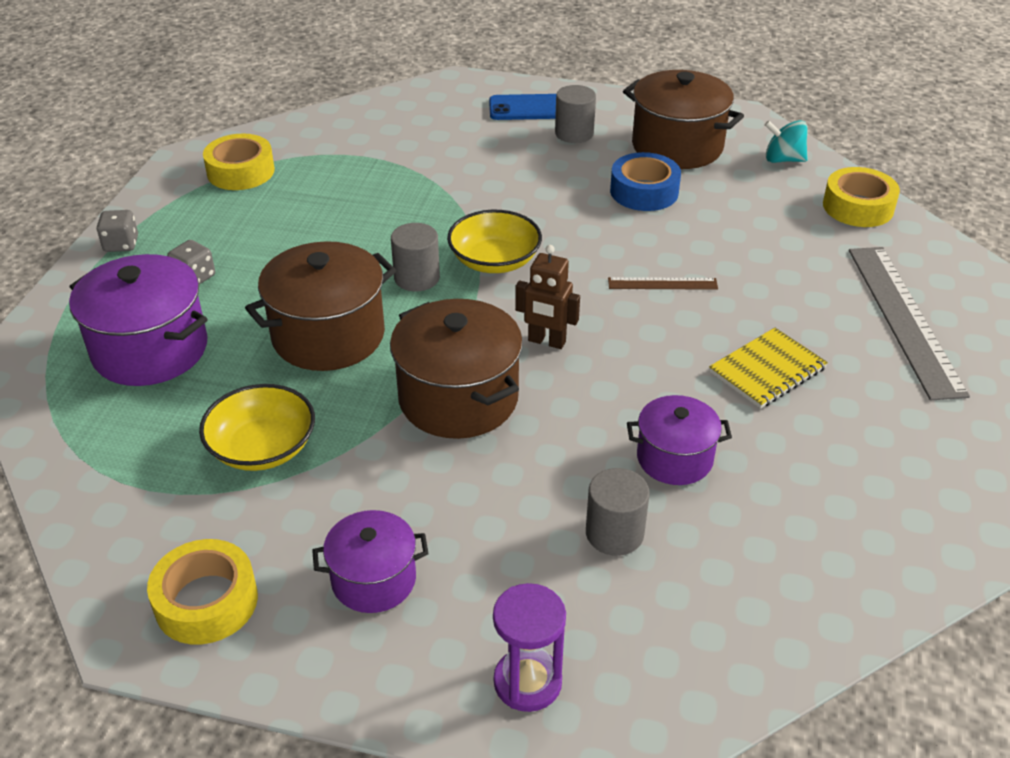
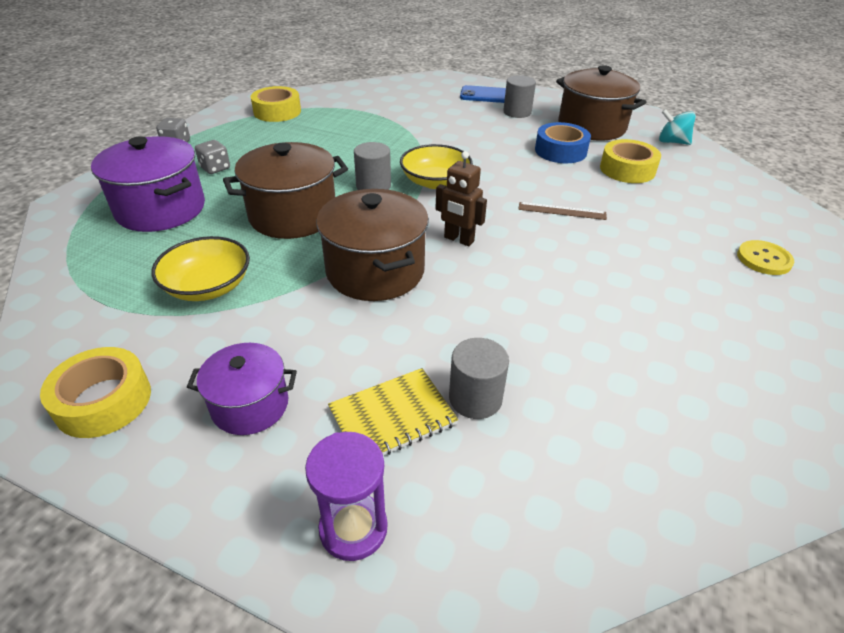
camera: 10 degrees right, 0 degrees up
(674, 458) = (544, 342): purple pot -> none
(767, 370) = (639, 283): yellow notebook -> yellow notebook (392, 417)
(858, 207) = (729, 177): yellow tape -> yellow tape (627, 169)
(903, 319) = (764, 259): grey ruler -> yellow button

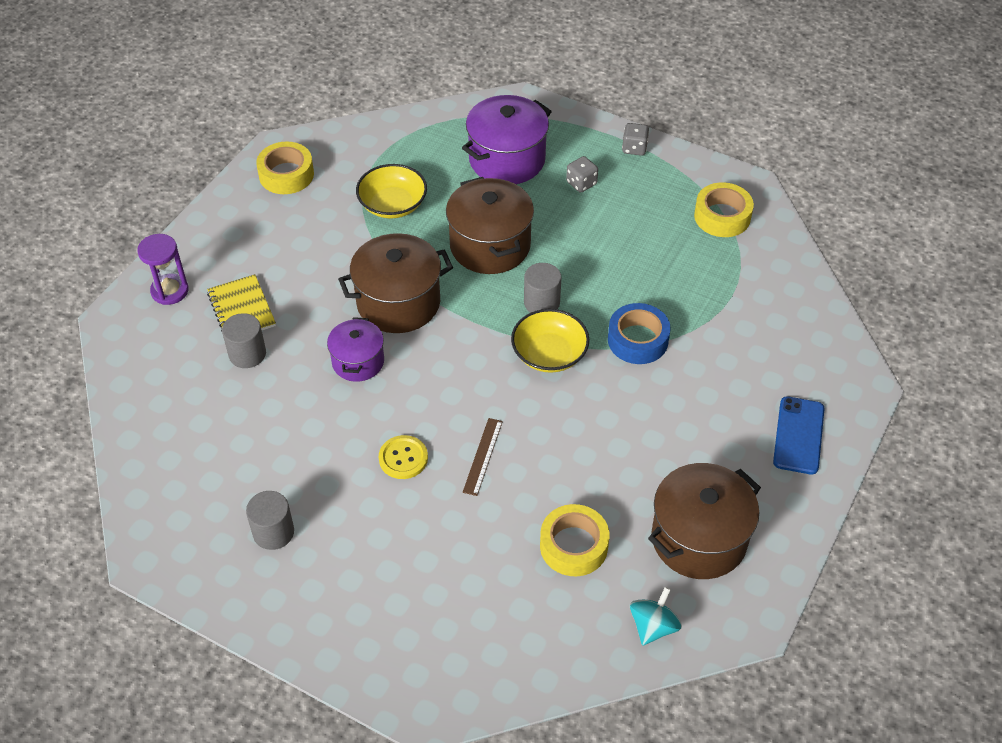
camera: 95 degrees right, 10 degrees up
(250, 405) = (267, 240): purple pot -> purple pot (358, 362)
(458, 239) = (439, 363): brown robot -> none
(517, 112) = (741, 458): grey cylinder -> grey cylinder (273, 532)
(560, 151) = (623, 485): blue tape -> blue tape (637, 340)
(764, 259) = (376, 615): yellow button -> yellow button (403, 458)

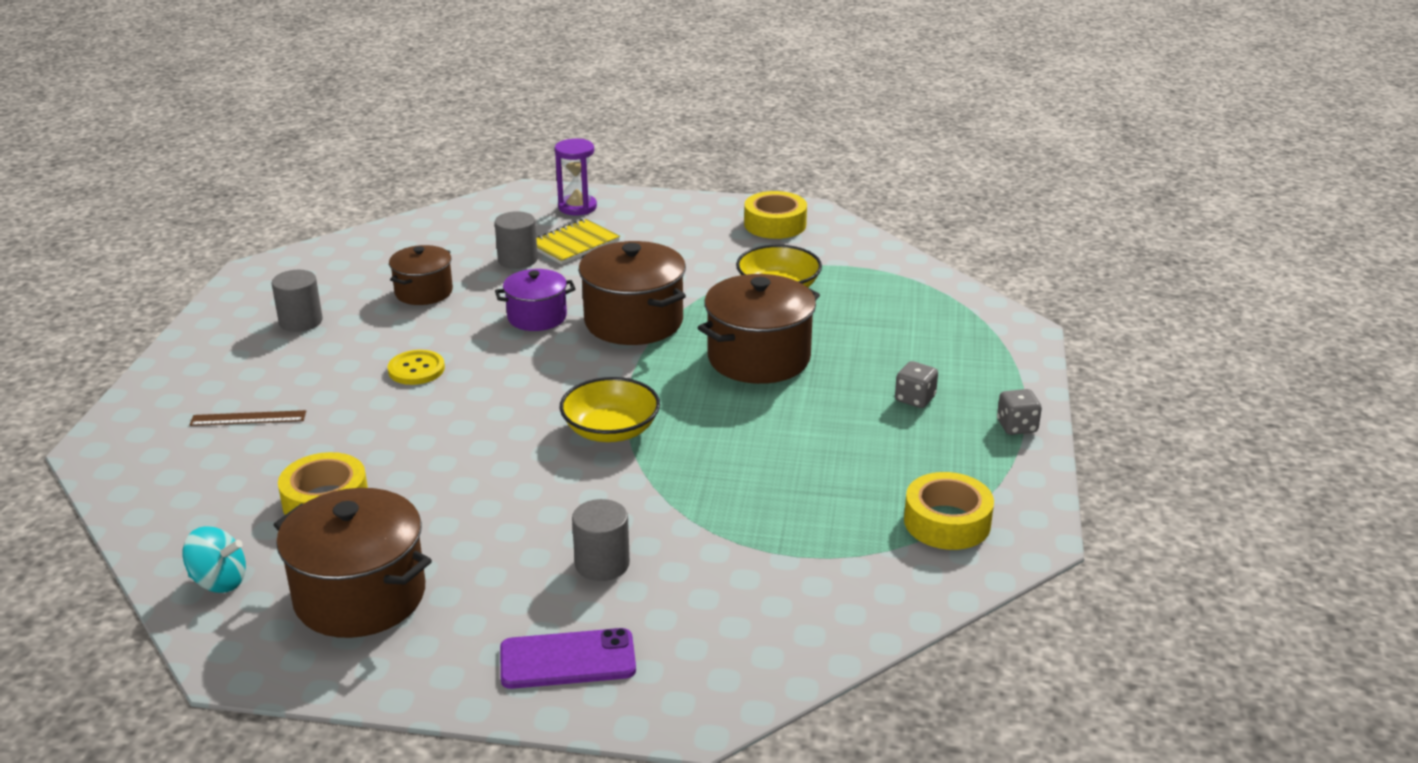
camera: 70 degrees right, 20 degrees down
(269, 431) = (423, 292): none -> brown pot
(482, 456) = (437, 416): brown ruler -> brown ruler (248, 418)
(507, 159) = (911, 341): purple pot -> none
(541, 303) = (689, 409): grey cylinder -> grey cylinder (602, 564)
(637, 340) = (669, 490): blue tape -> none
(798, 435) = (567, 660): blue phone -> purple phone

